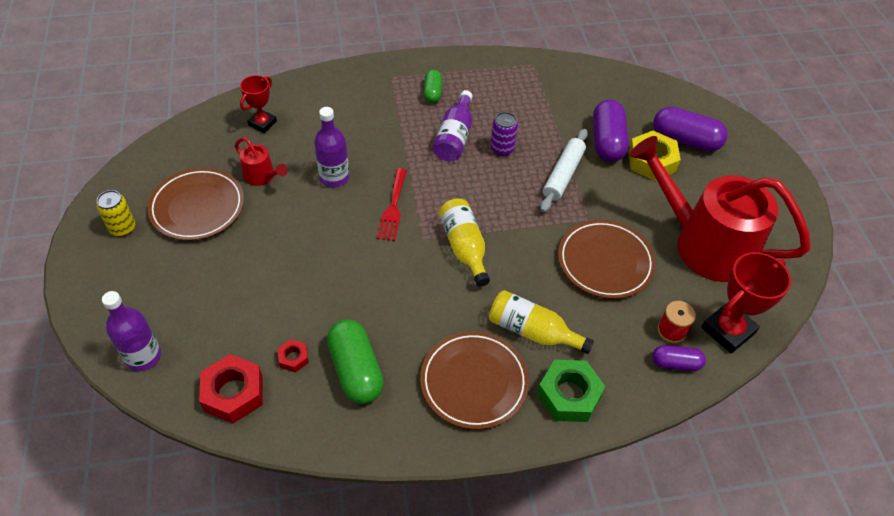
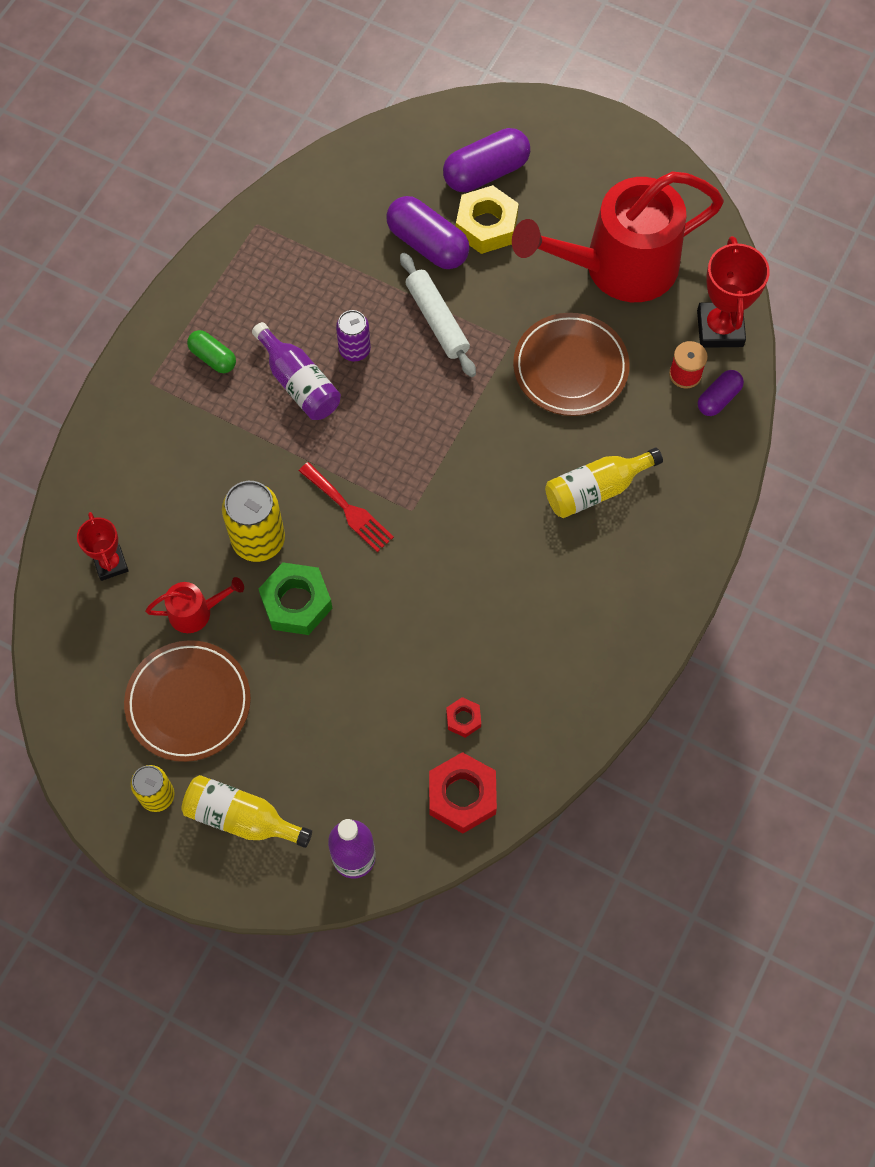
camera: 50 degrees left, 15 degrees up
(334, 177) = (258, 540): purple bottle -> yellow can
(356, 370) = (520, 671): green capsule -> none
(464, 247) = (453, 479): yellow bottle -> yellow bottle (241, 818)
(474, 382) = (610, 578): brown plate -> none
(569, 395) = (682, 510): green nut -> green nut (296, 603)

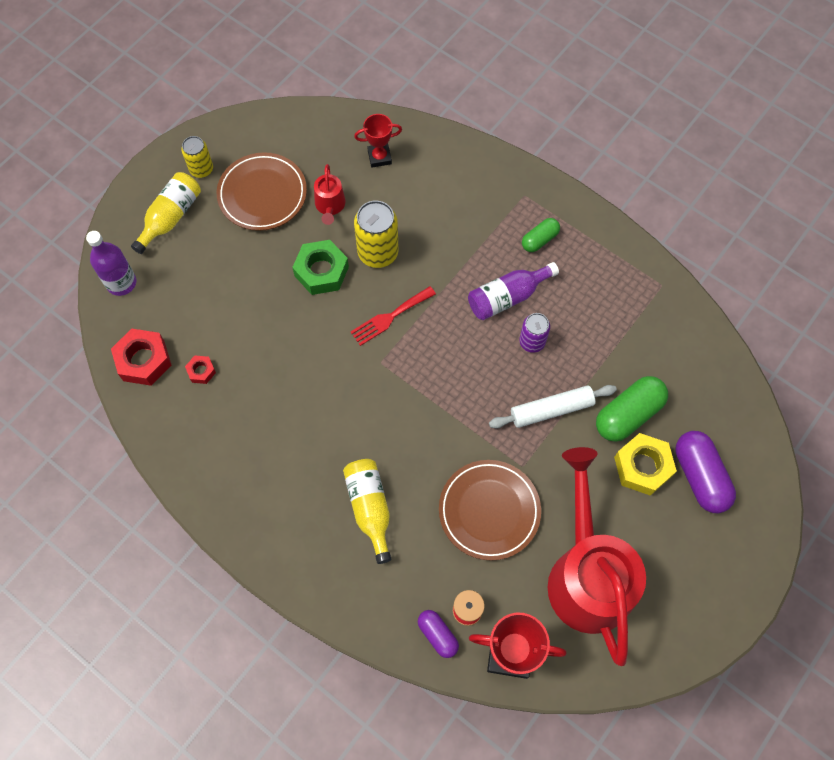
camera: 100 degrees right, 0 degrees up
(427, 244) = (628, 414): purple capsule -> green capsule

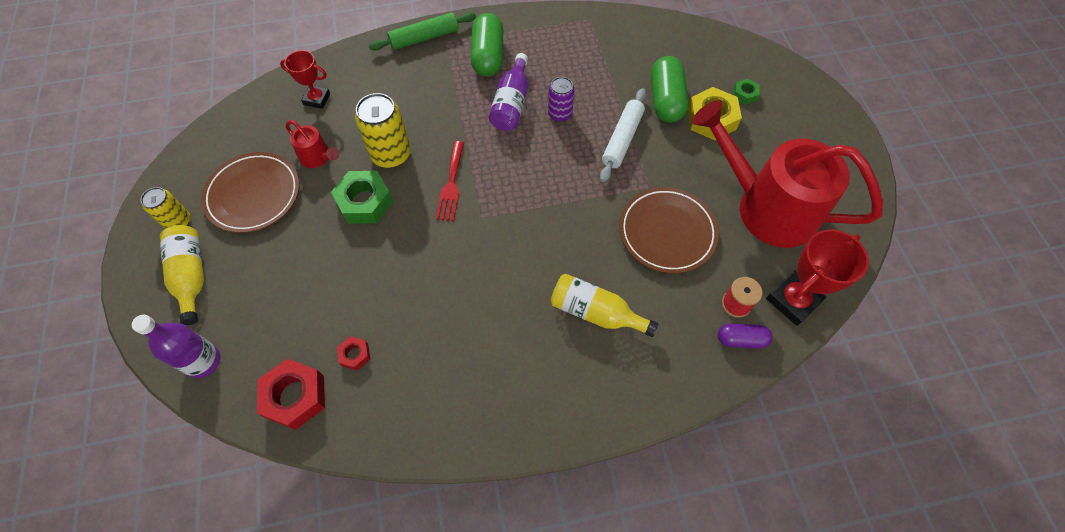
camera: 50 degrees left, 5 degrees down
(379, 157) = (317, 99): red trophy -> red trophy turned 75 degrees clockwise
(512, 177) = (424, 38): none -> green rolling pin
(539, 240) = (488, 56): green capsule -> green capsule, size x1.73
(700, 476) = (745, 94): purple capsule -> green nut

